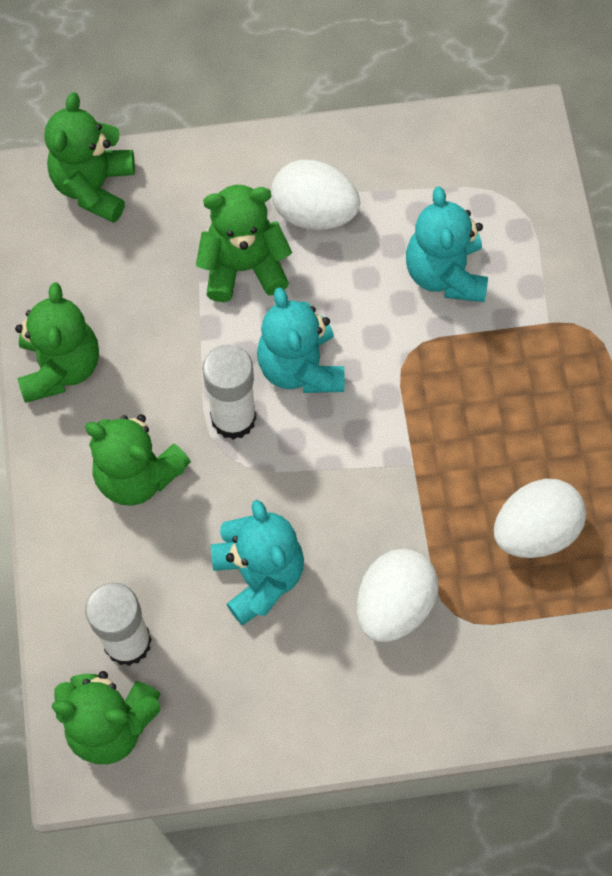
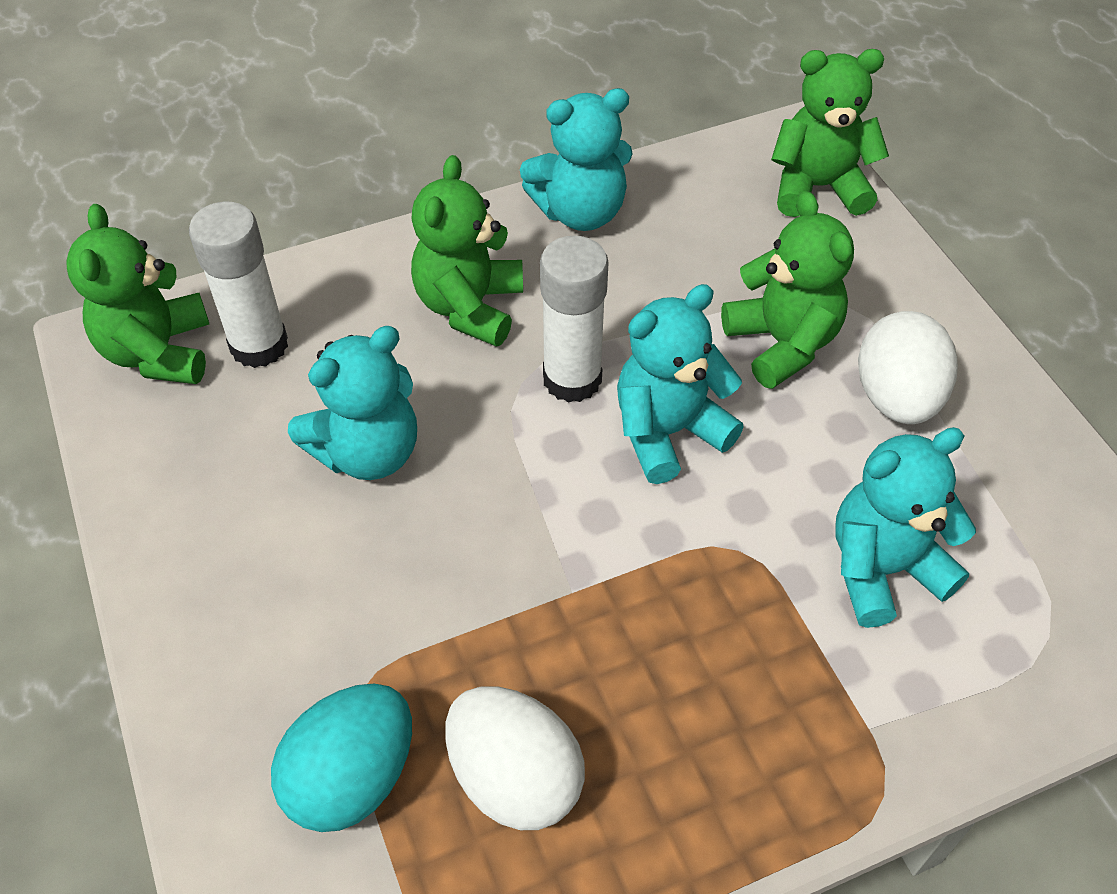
camera: 75 degrees right, 15 degrees down
(60, 367) = (580, 212): green teddy bear -> turquoise teddy bear
(394, 605) = (358, 612): white egg -> none
(512, 628) = (352, 778): none -> turquoise egg

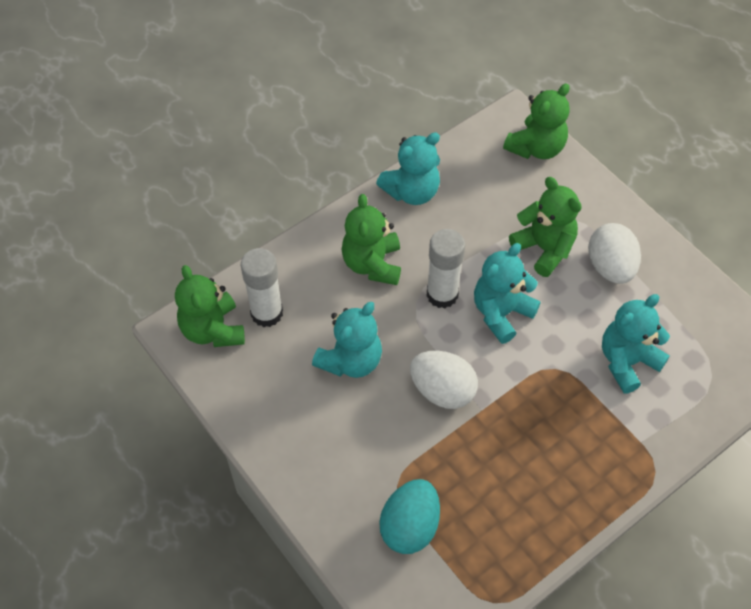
camera: 15 degrees left, 5 degrees up
(515, 778) = (486, 507): white egg -> white egg (442, 390)
(818, 187) = (536, 148): green teddy bear -> green teddy bear turned 150 degrees clockwise

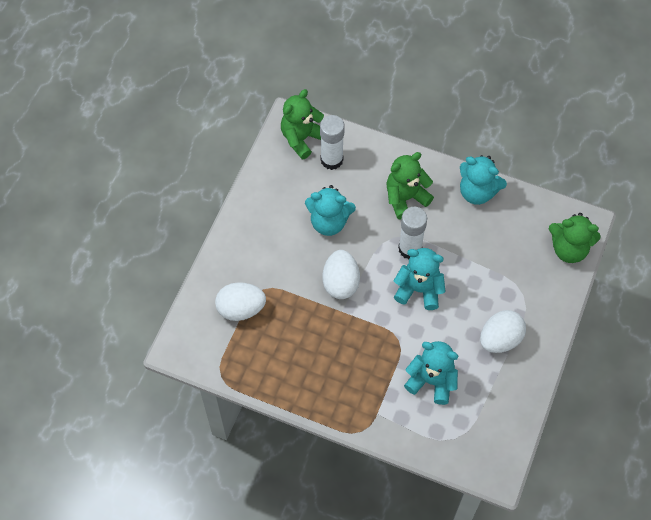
camera: 60 degrees right, 5 degrees up
(410, 526) = (241, 309): turquoise egg -> white egg
(544, 248) = (487, 292): green teddy bear -> none

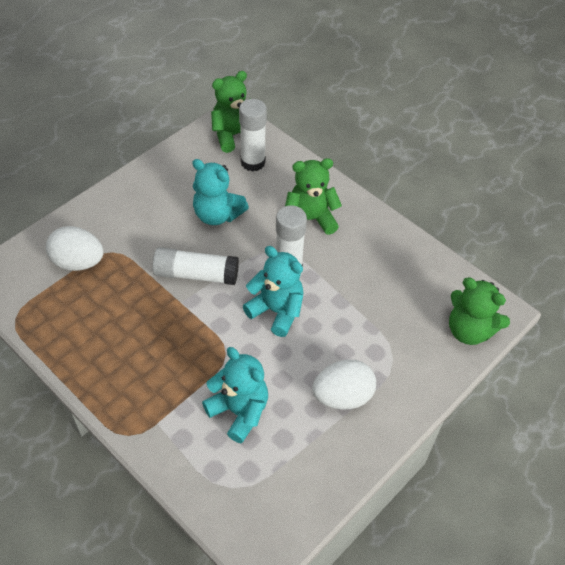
camera: 20 degrees right, 10 degrees down
(340, 283) = (196, 274): white egg -> white glue stick
(477, 192) = (390, 239): turquoise teddy bear -> none

